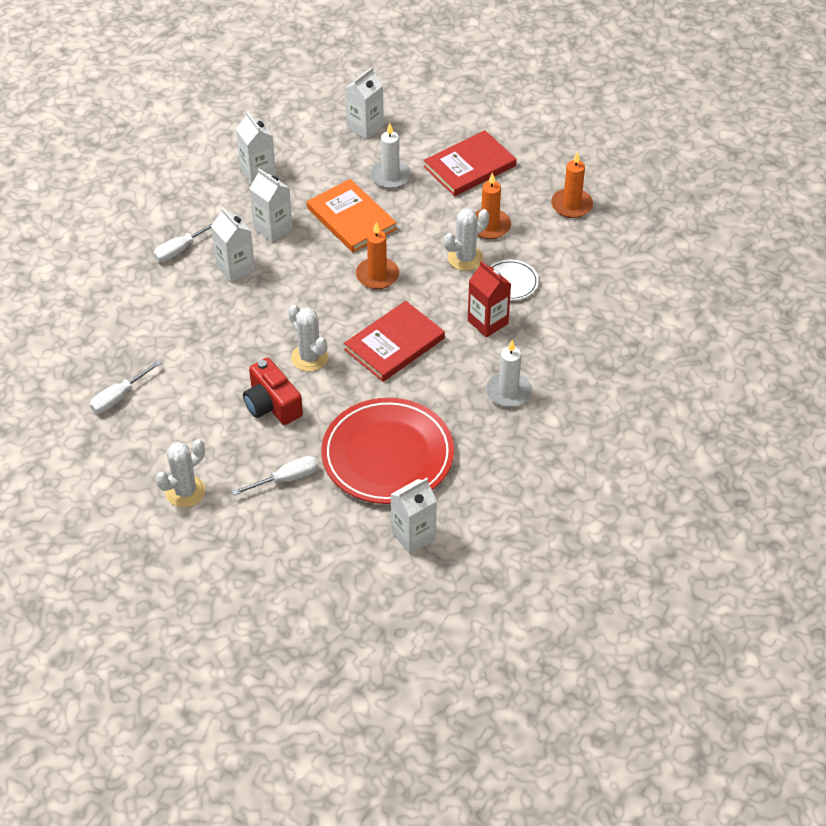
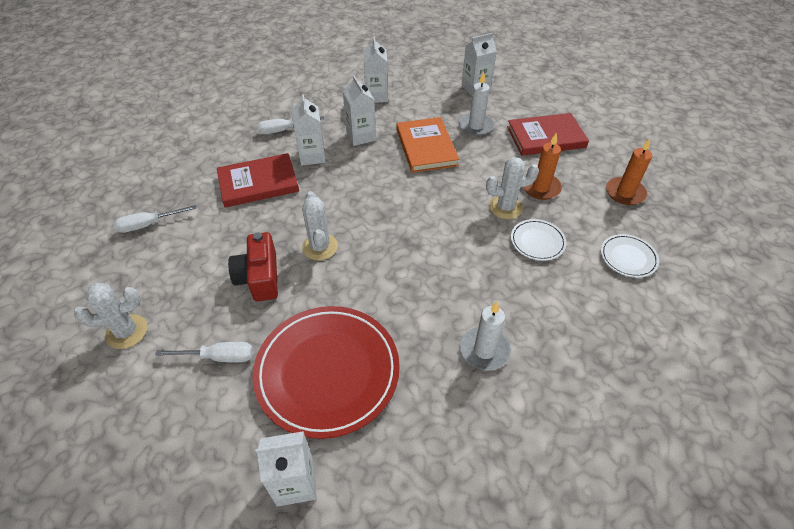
camera: 25 degrees right, 0 degrees up
(377, 275) = (421, 197): orange candle -> none
(394, 344) = (400, 261): red book -> red book (258, 183)
(487, 322) = (498, 271): red carton -> none
(596, 270) = (628, 257): none -> white plate

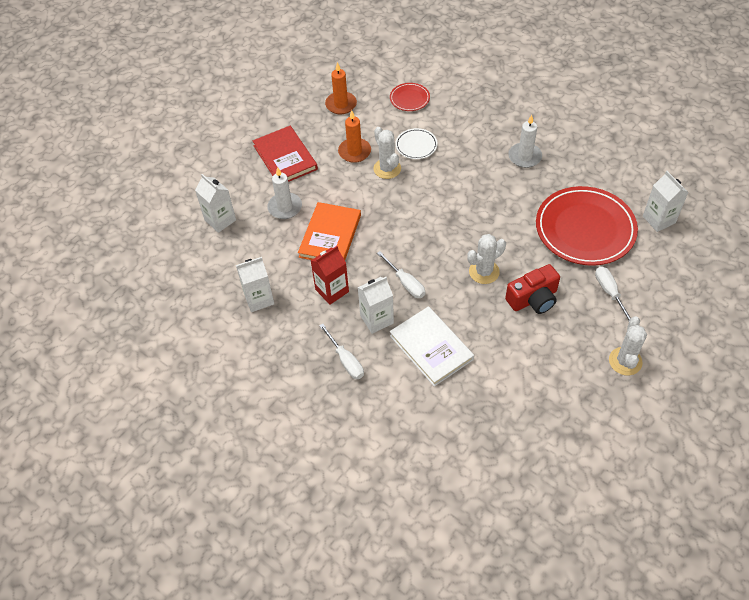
camera: 105 degrees left, 5 degrees up
(126, 332) = (625, 361): white cactus -> white cactus turned 45 degrees clockwise
(148, 225) = (521, 410): white screwdriver -> white screwdriver (405, 283)
(258, 183) = (431, 347): red book -> white book
(361, 136) = (332, 290): white carton -> red carton
(426, 147) = (330, 236): orange book -> orange book turned 45 degrees counterclockwise
(628, 257) = (409, 99): white plate -> red plate

